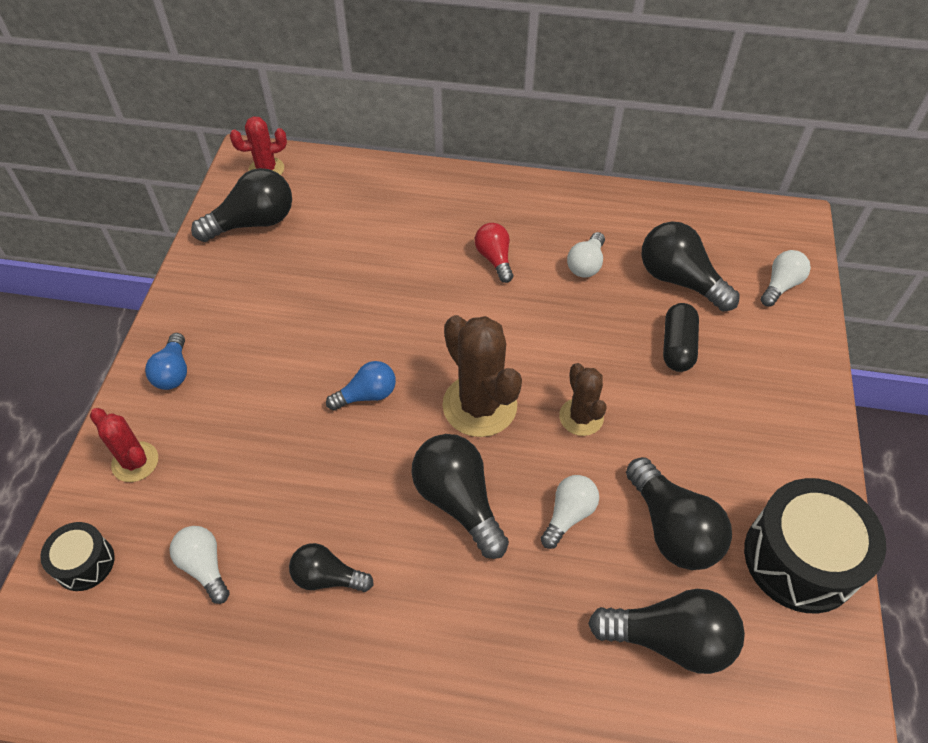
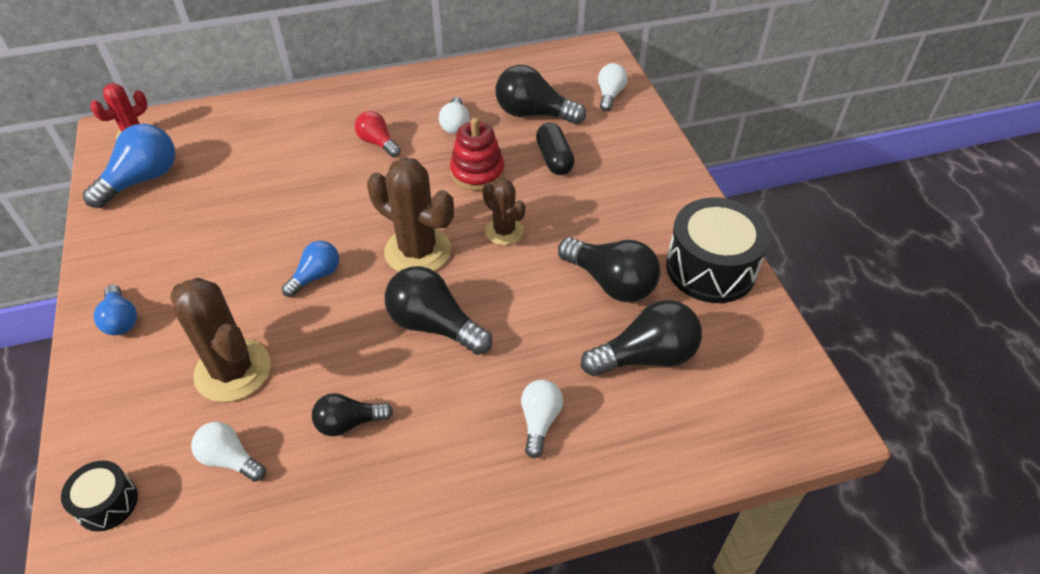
camera: 25 degrees left, 5 degrees down
(135, 462) = (118, 404): red cactus -> none
(247, 470) = (233, 370): none -> brown cactus
(253, 223) = (142, 179): black light bulb -> blue light bulb
(568, 515) = (528, 302): white light bulb -> white light bulb (539, 421)
(584, 333) = (477, 172): none -> red stacking toy

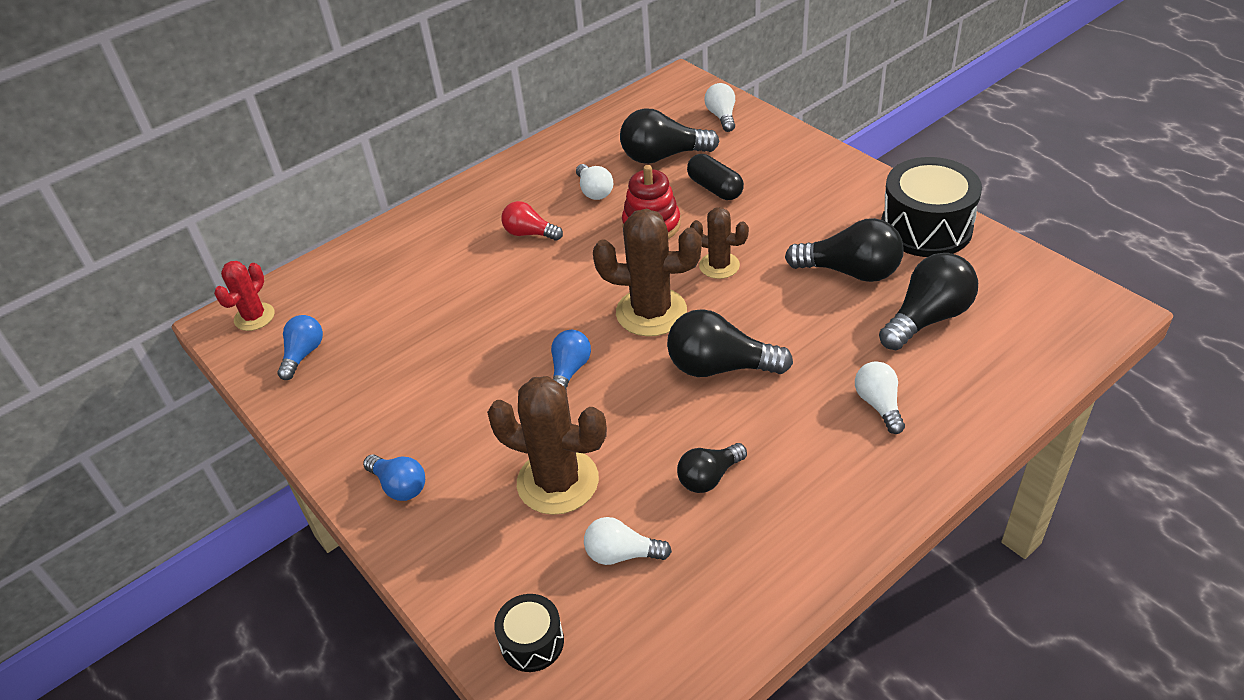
camera: 20 degrees left, 5 degrees down
(142, 179) = (303, 354): blue light bulb -> blue light bulb, size x0.60

